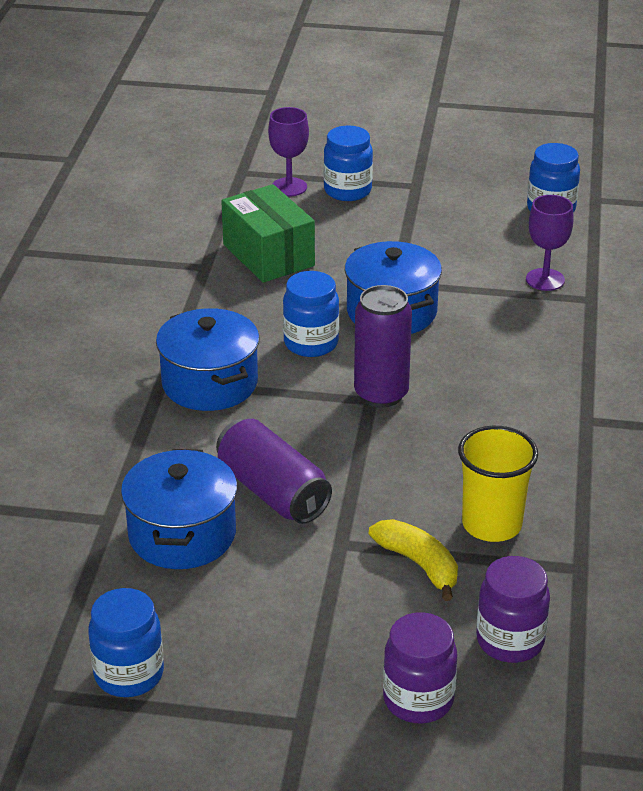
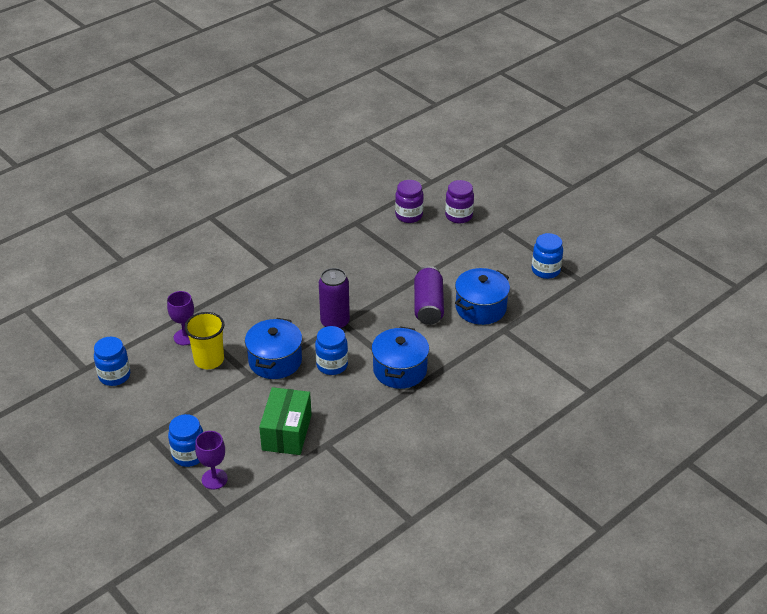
camera: 140 degrees left, 5 degrees up
(419, 564) = (407, 252): yellow banana -> none
(491, 524) = (364, 251): yellow cup -> yellow cup (209, 360)

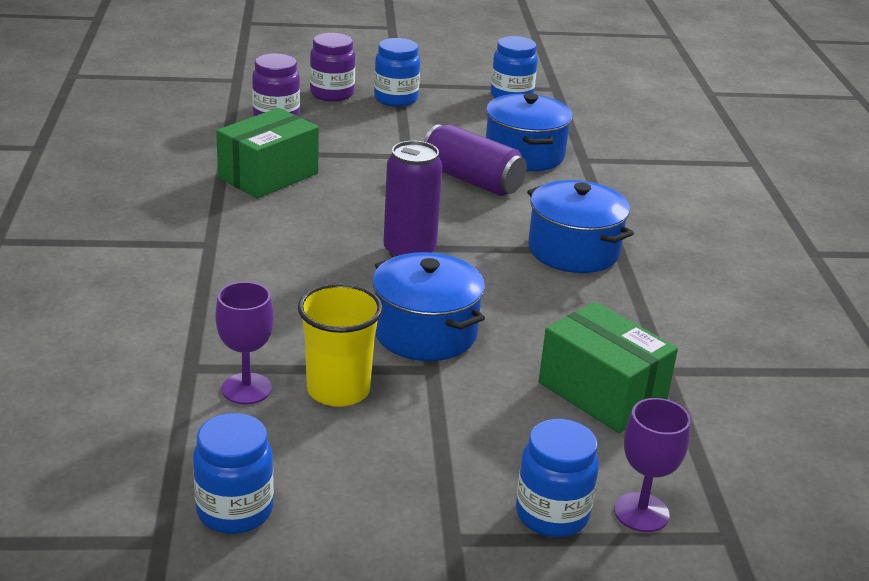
camera: 55 degrees left, 10 degrees down
(332, 365) = (497, 292): blue jar -> blue jar (396, 99)
(350, 247) = (268, 175): none -> green box

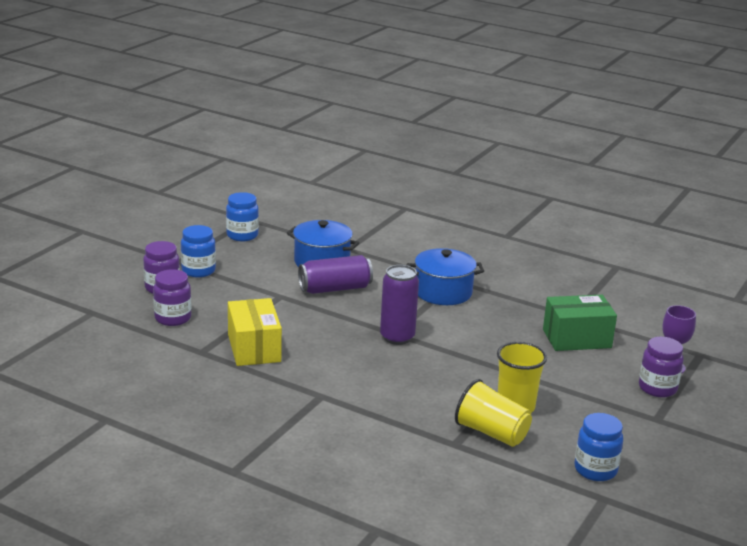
camera: 55 degrees left, 5 degrees down
(246, 389) = (491, 433): purple goblet -> yellow cup
(268, 175) = (254, 348): green box -> yellow box
(425, 332) = (484, 363): blue pot -> none
(552, 514) = (657, 388): blue jar -> purple jar

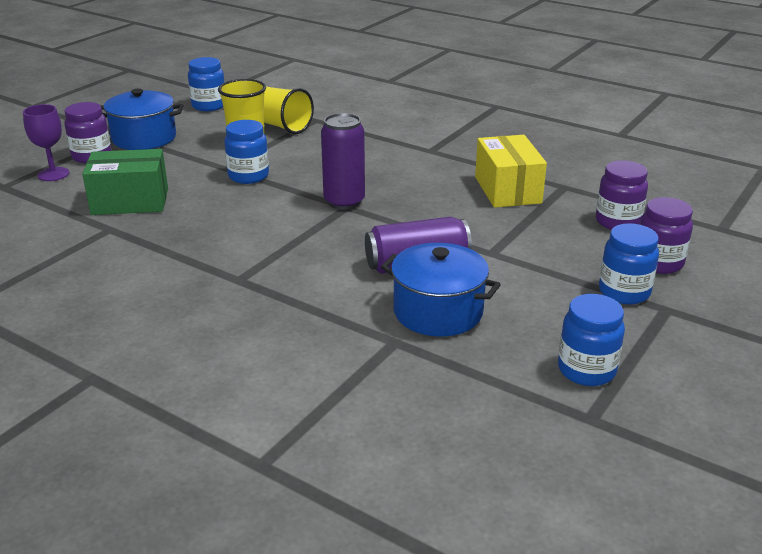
camera: 175 degrees left, 5 degrees up
(443, 292) = (264, 260): blue pot -> blue pot (144, 138)
(491, 364) = (248, 176): none -> blue jar

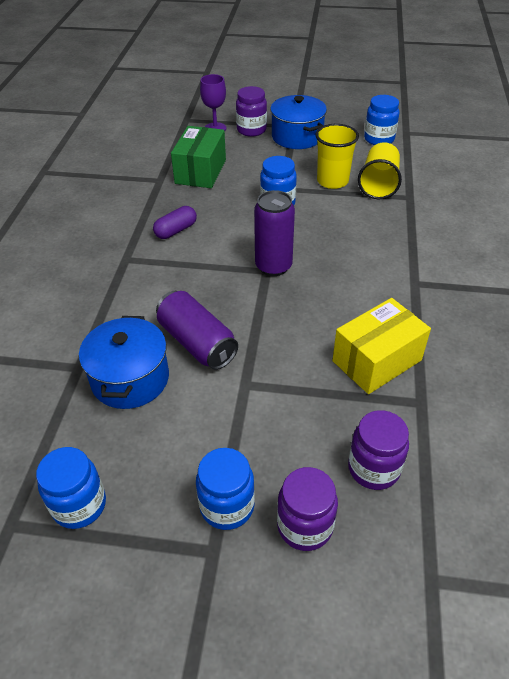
camera: 65 degrees right, 15 degrees up
(130, 201) = (200, 171): green box -> green box turned 45 degrees clockwise
(223, 239) = (176, 230): none -> purple capsule

